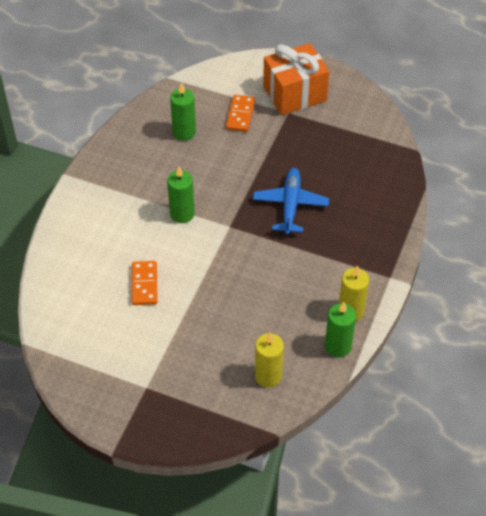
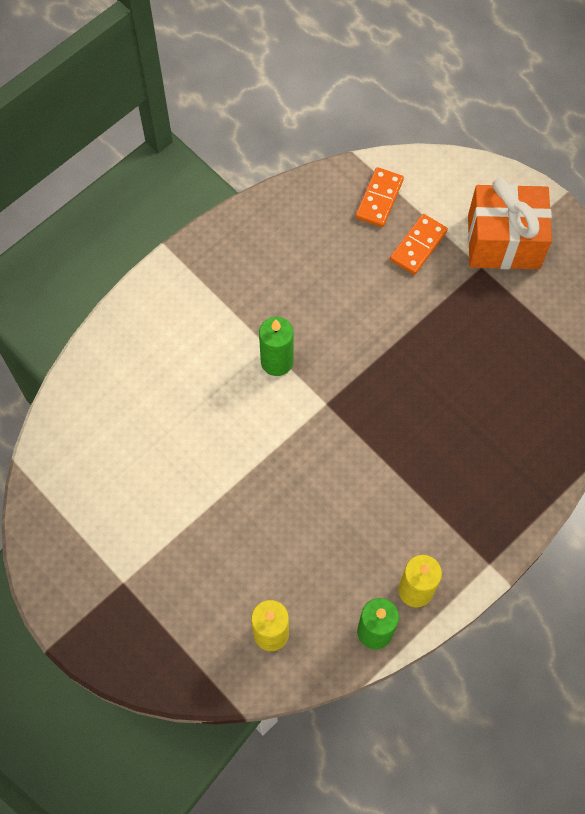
camera: 25 degrees right, 15 degrees up
(144, 284) = (186, 441): orange domino -> orange domino (379, 199)
(184, 132) = (335, 243): green candle -> none
(290, 205) = (416, 406): blue plane -> none

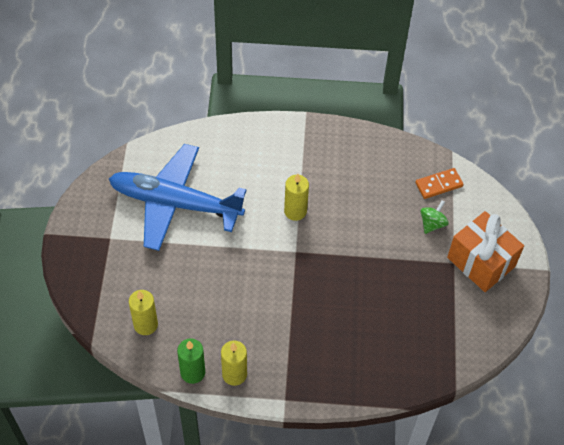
camera: 45 degrees right, 10 degrees down
(147, 474) = (175, 203): none -> blue plane
(277, 361) = (295, 211): green candle -> yellow candle
(418, 246) = (432, 224): orange domino -> green spinning top

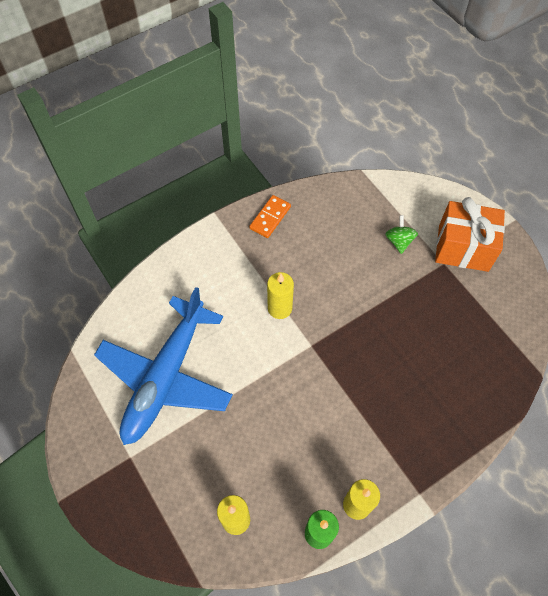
camera: 35 degrees left, 5 degrees up
(175, 203) = (166, 376): blue plane -> blue plane turned 45 degrees counterclockwise
(439, 185) = (375, 204): orange domino -> orange domino (270, 218)

